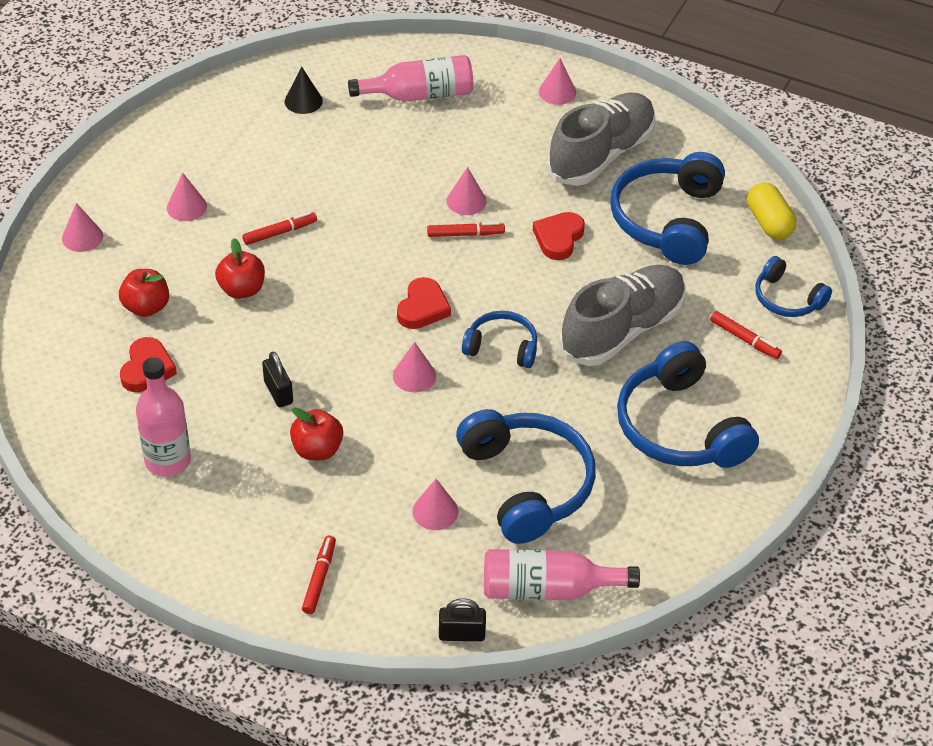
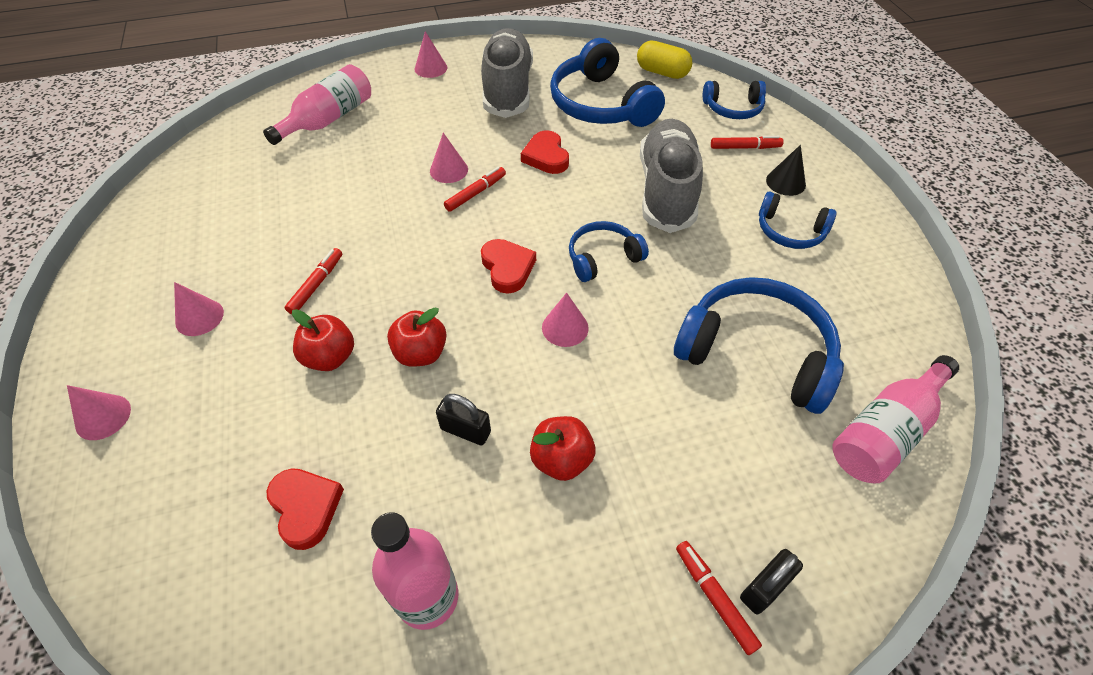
camera: 40 degrees left, 5 degrees up
(146, 307) = (244, 441): red apple -> red apple (421, 353)
(303, 101) = (232, 172): black cone -> black cone (785, 182)
(435, 511) = (723, 435): pink cone -> none
(461, 634) = (888, 539): black padlock -> black padlock (764, 587)
(680, 427) = (790, 231): blue headphones -> blue headphones, size x0.55

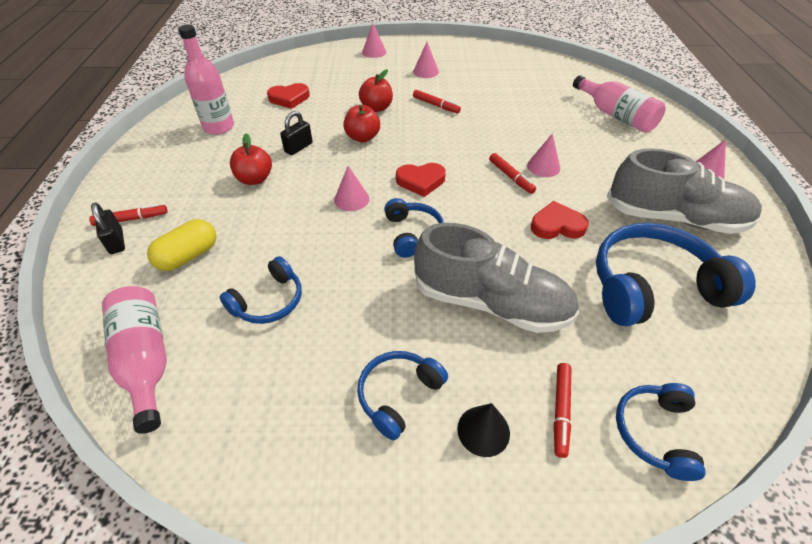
camera: 105 degrees right, 5 degrees down
(662, 72) = (741, 372): yellow capsule -> yellow capsule (188, 256)
(756, 353) = (269, 301): blue headphones -> blue headphones, size x0.55

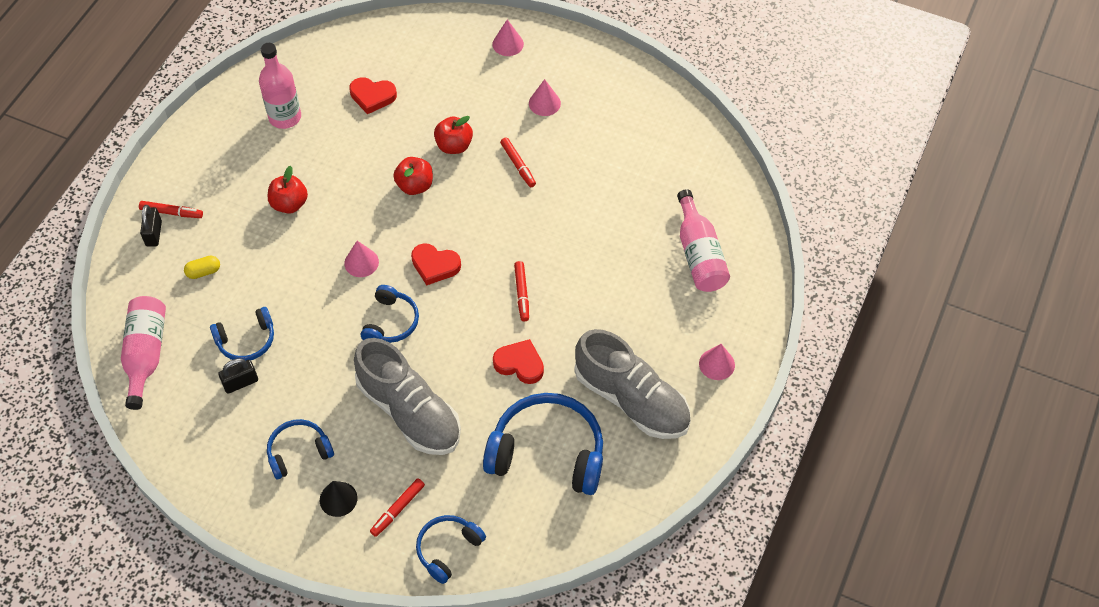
camera: 25 degrees right, 10 degrees up
(188, 256) = (203, 272): yellow capsule -> yellow capsule, size x0.61
(298, 147) = (347, 176): black padlock -> black padlock (240, 383)
(543, 166) = (563, 293): pink cone -> none

